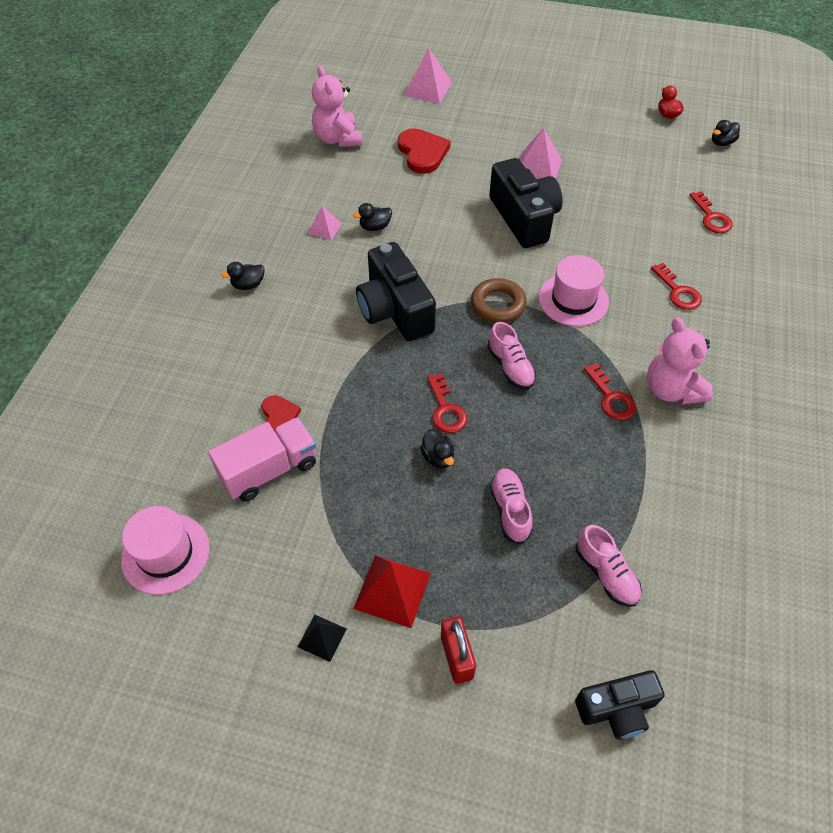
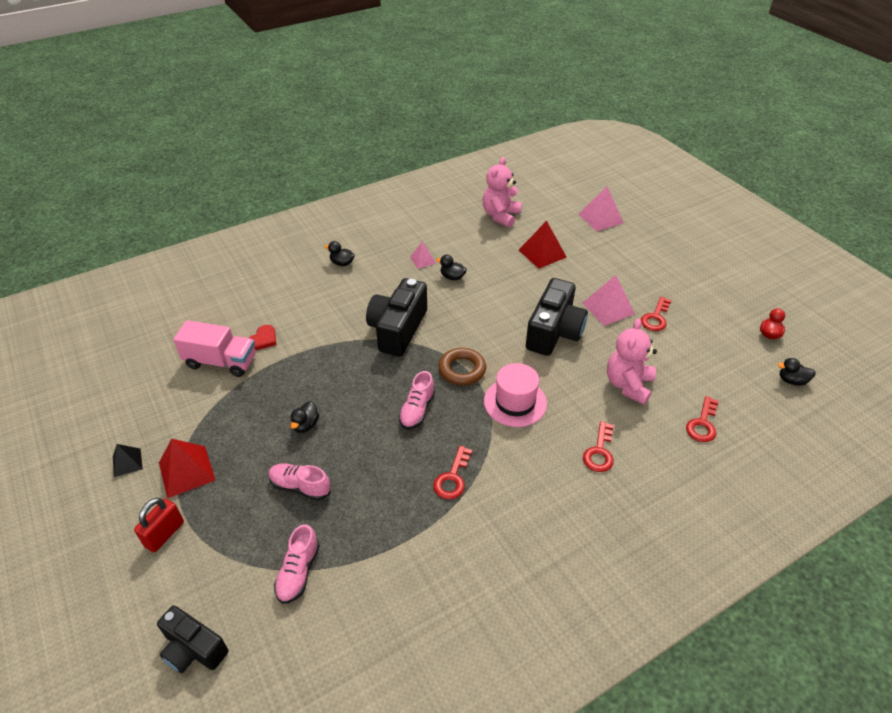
camera: 45 degrees right, 10 degrees down
(165, 553) = (128, 363): pink hat -> none
(422, 153) = (542, 253): red heart -> red pyramid
(446, 410) = (346, 404): red key -> red key (655, 318)
(510, 510) = (300, 487): pink shoe -> pink shoe turned 105 degrees counterclockwise
(671, 389) = (500, 507): pink teddy bear -> pink teddy bear (628, 385)

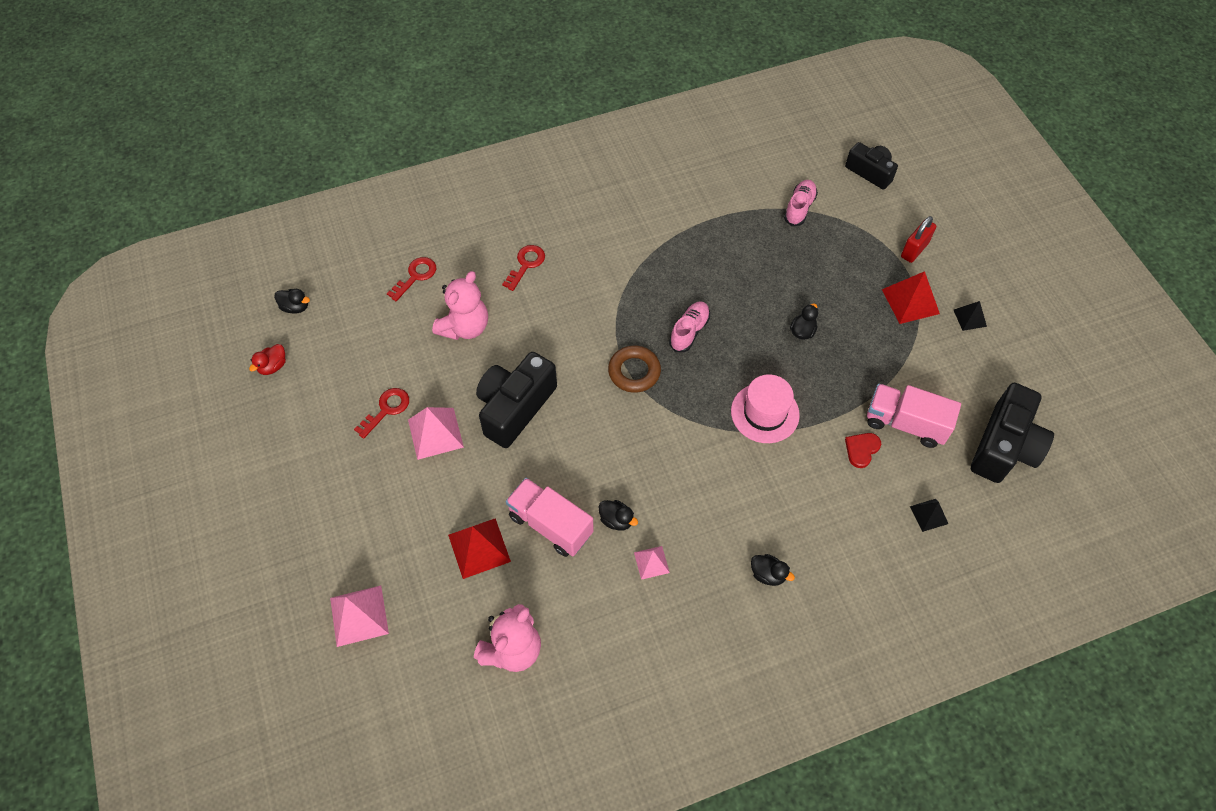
camera: 170 degrees left, 15 degrees up
(218, 306) = (929, 515): none -> black pyramid
(300, 487) = (803, 272): pink shoe -> none
(398, 329) = (699, 440): black camera -> black camera (1004, 446)
(452, 478) = (666, 261): red key -> none
(498, 269) = (550, 525): none -> pink truck
(515, 402) = (588, 325): pink hat -> pink hat (765, 413)

